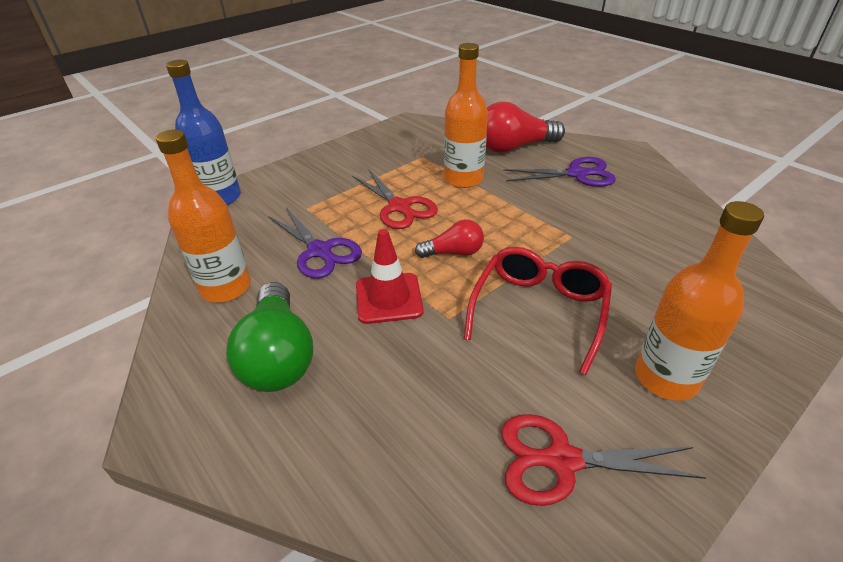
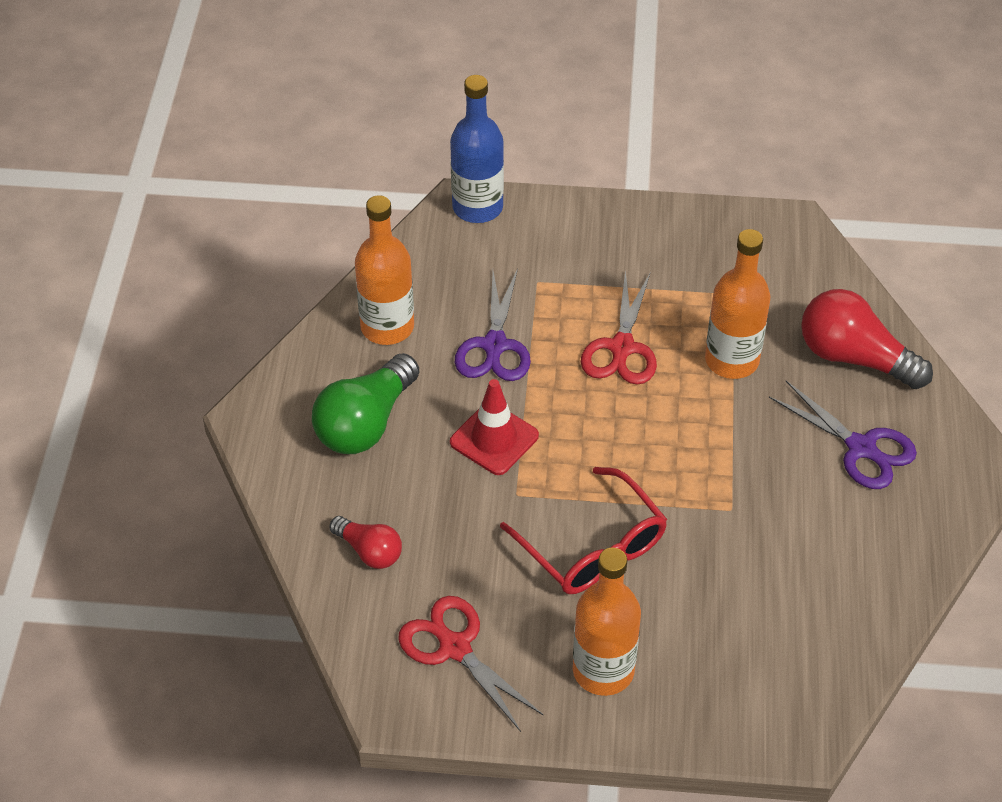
camera: 45 degrees right, 10 degrees up
(454, 252) = (601, 439): red light bulb -> red light bulb (369, 551)
(539, 310) = (593, 547): red glasses -> red glasses turned 75 degrees clockwise

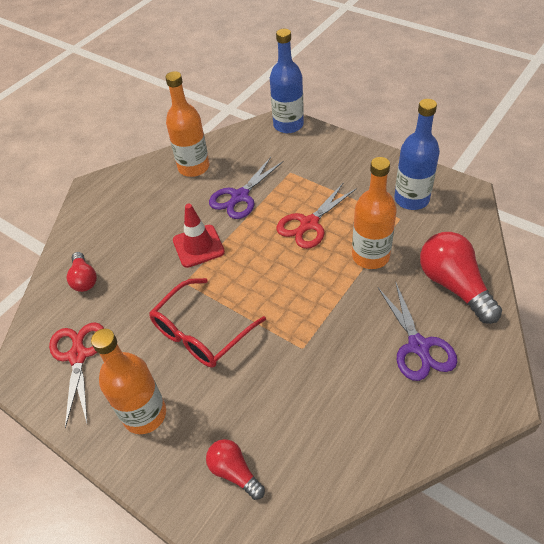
camera: 35 degrees right, 0 degrees up
(365, 423) = (141, 211): green light bulb -> none
(593, 547) = (201, 333): red glasses -> red glasses turned 45 degrees clockwise
(730, 261) = (411, 199): none -> blue bottle
(757, 677) = (234, 472): none -> red light bulb

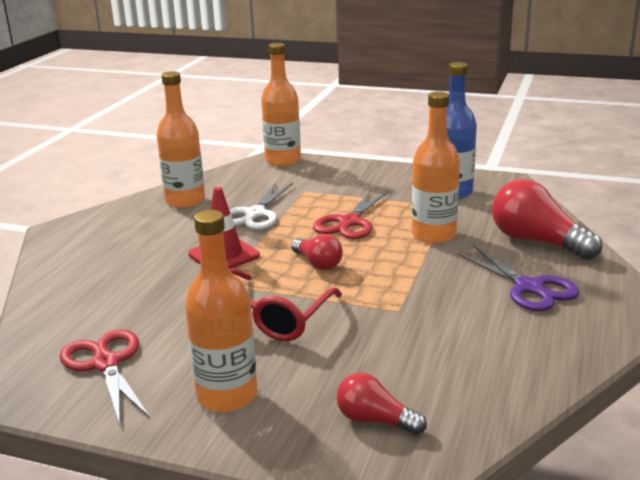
camera: 20 degrees left, 25 degrees down
(84, 279) = (83, 301): red light bulb -> red light bulb (318, 263)
(240, 196) = (255, 214): purple scissors -> white scissors
(288, 125) = (283, 160): blue bottle -> orange bottle

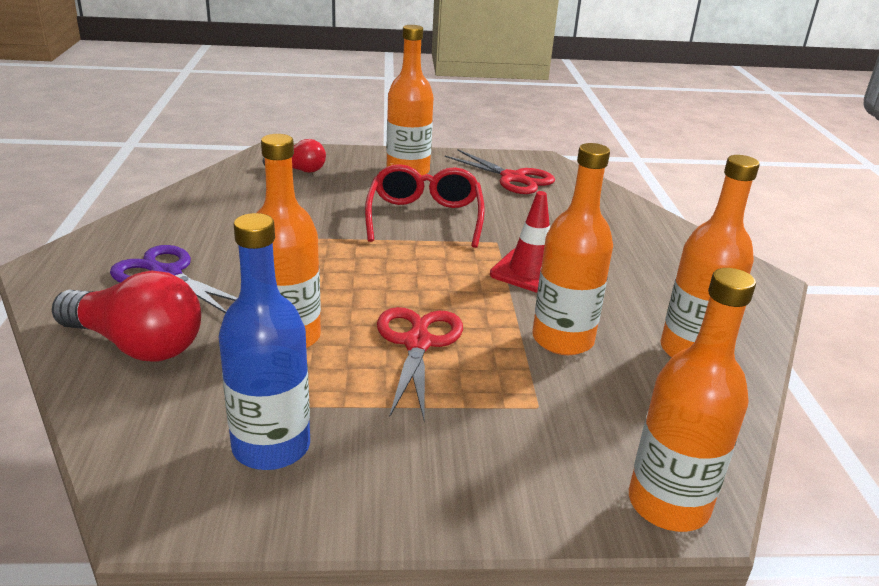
camera: 155 degrees right, 5 degrees up
(255, 214) = (562, 339): white scissors -> orange bottle
(318, 263) = (417, 275): red light bulb -> none

